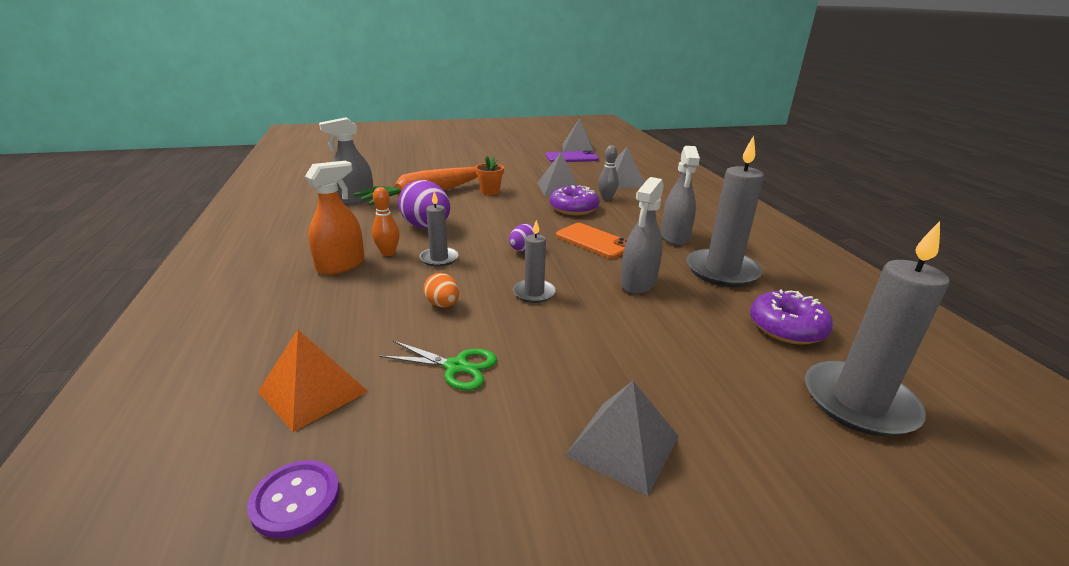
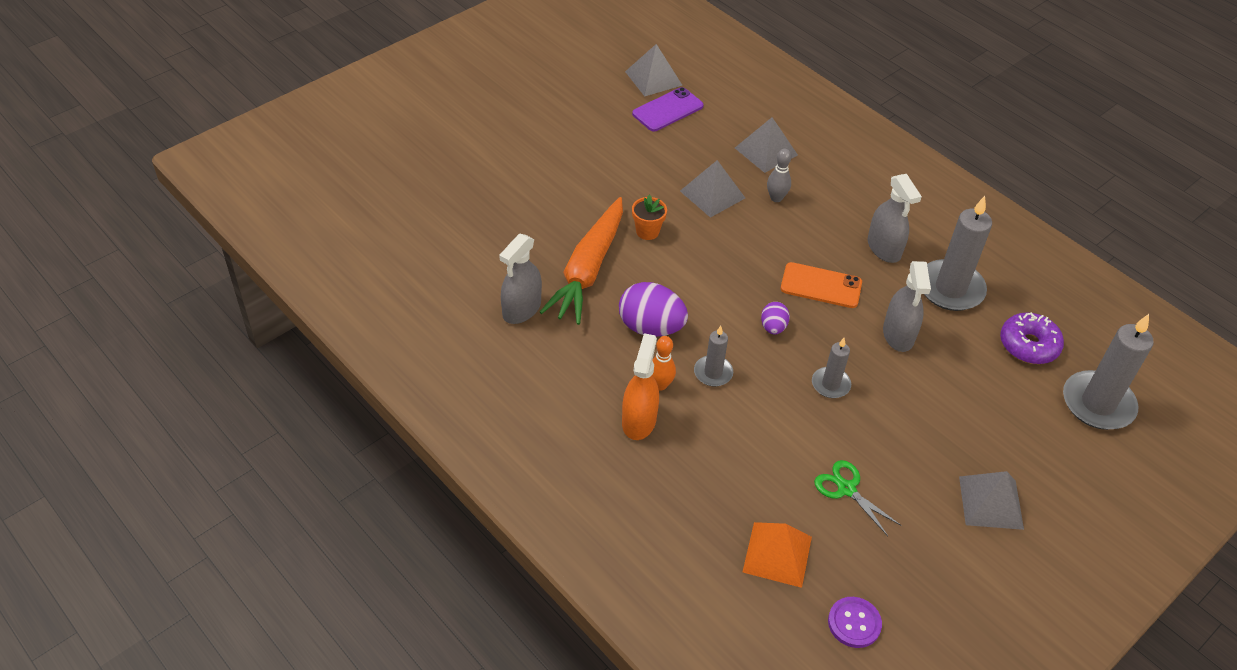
camera: 30 degrees left, 20 degrees up
(443, 305) = (775, 431): orange egg -> none
(457, 367) = (846, 489): green scissors -> green scissors turned 120 degrees counterclockwise
(573, 208) = (759, 232): purple donut -> none

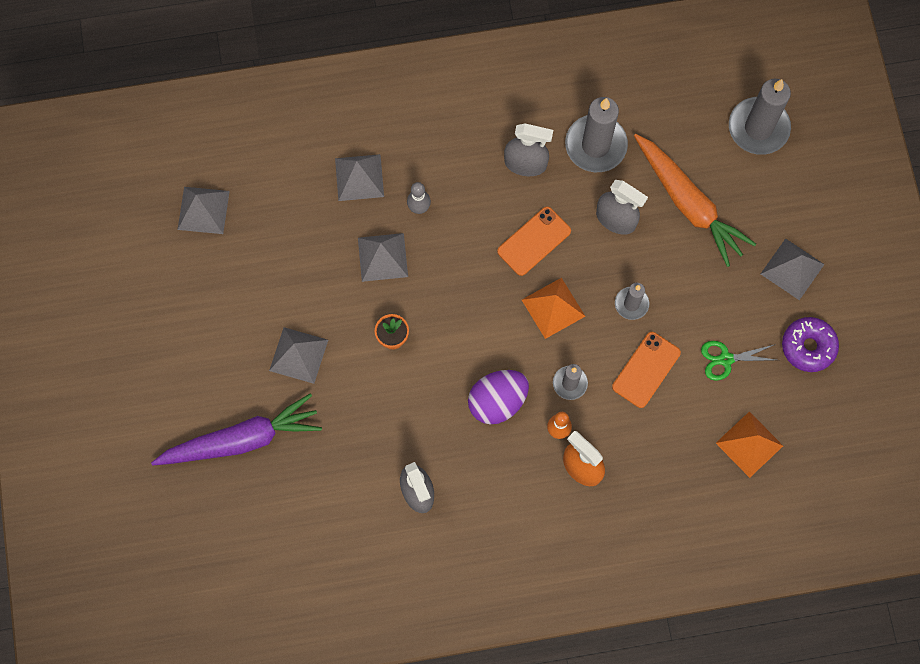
camera: 55 degrees left, 25 degrees up
(482, 178) = (242, 439): none -> purple carrot
(582, 180) = (298, 355): none -> grey pyramid
(588, 270) = (406, 413): orange carrot -> orange carrot (688, 204)
(667, 110) = (254, 225): purple phone -> none
(773, 327) = (553, 307): purple egg -> orange pyramid
(777, 426) = (646, 370): none -> orange phone
(854, 623) = (827, 430): purple button -> none
(1028, 345) = (681, 132): purple donut -> purple donut (808, 347)

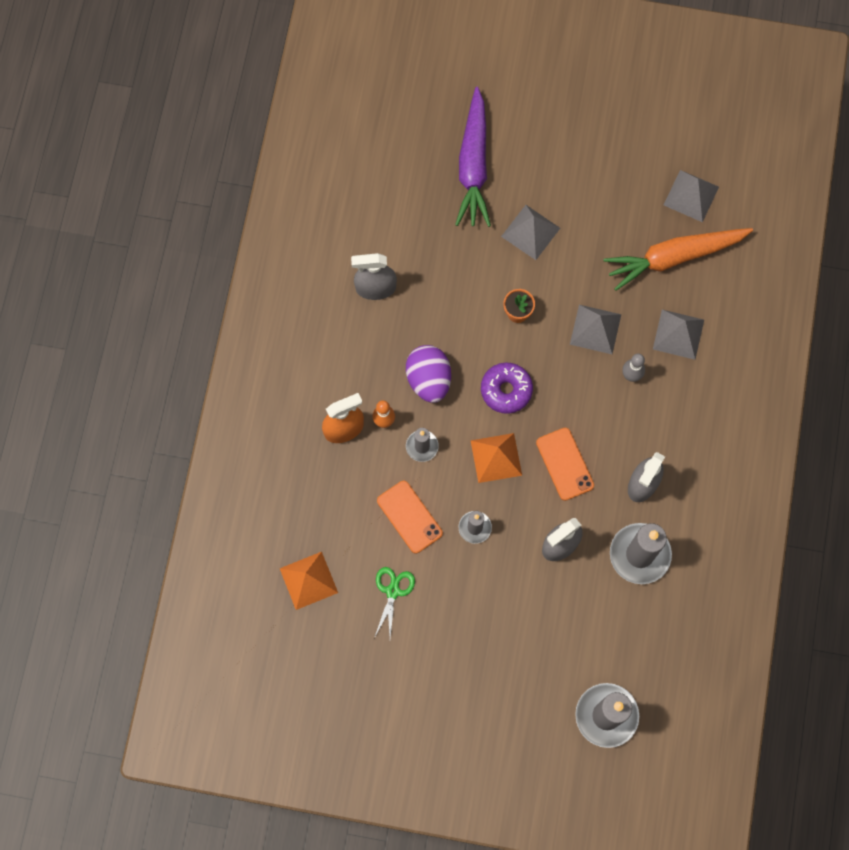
camera: 110 degrees right, 0 degrees up
(688, 204) = (552, 617): orange carrot -> orange carrot (674, 257)
(792, 269) = (455, 688): grey pyramid -> none
(808, 347) = (376, 671): purple donut -> purple donut (506, 390)

